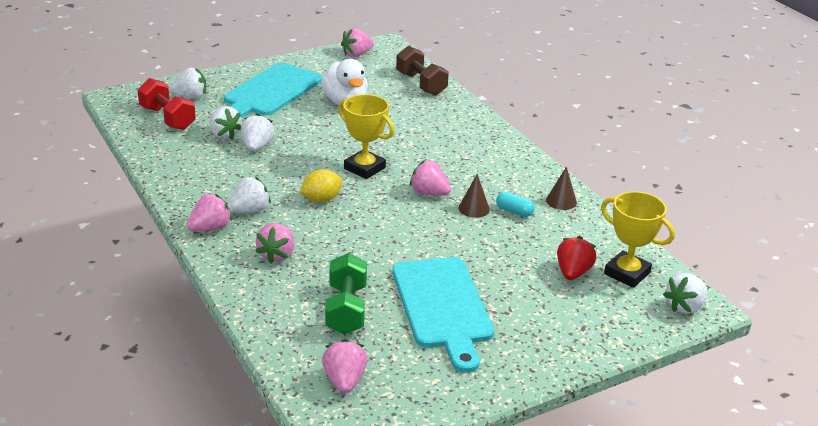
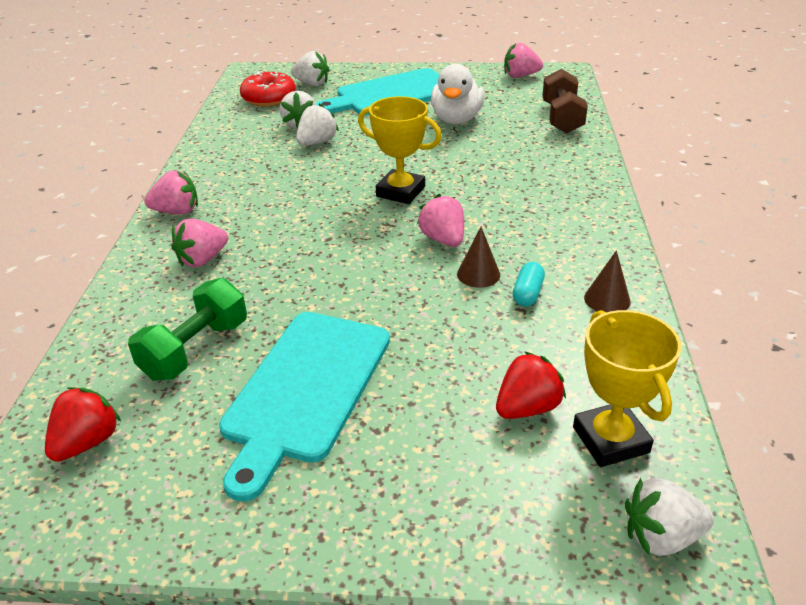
camera: 35 degrees right, 5 degrees up
(167, 118) = (269, 98): red dumbbell -> red donut
(250, 210) = (234, 204): white strawberry -> none
(321, 199) = (317, 213): yellow lemon -> none
(344, 380) = (87, 442): pink strawberry -> red strawberry
(364, 168) = (400, 192): yellow trophy -> yellow trophy turned 45 degrees counterclockwise
(514, 211) = (527, 293): turquoise capsule -> turquoise capsule turned 45 degrees clockwise

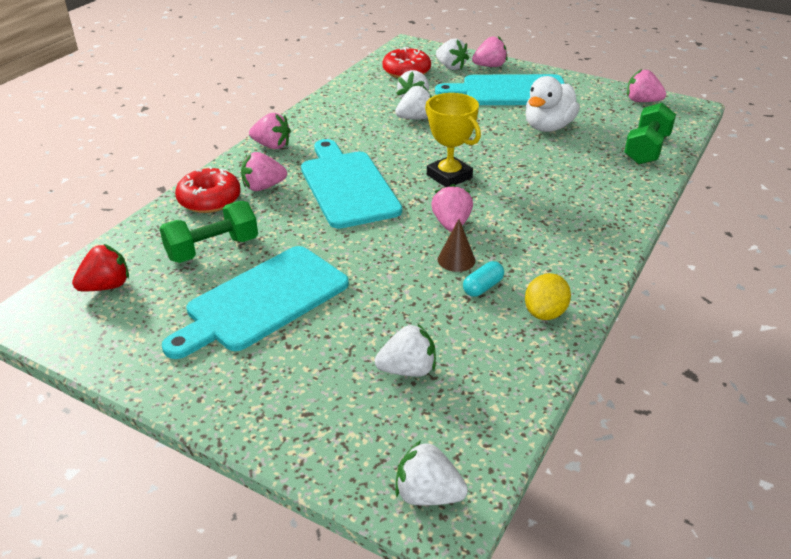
camera: 25 degrees right, 0 degrees up
(147, 293) = (209, 200): none -> red donut
(300, 231) = (347, 186): none -> turquoise cutting board
(351, 75) = (489, 66): none -> pink strawberry
(527, 407) = (408, 370): red strawberry -> white strawberry
(562, 118) = (646, 149): brown dumbbell -> green dumbbell
(607, 299) = (545, 313): brown cone -> yellow lemon
(610, 440) = (451, 415): yellow trophy -> none

